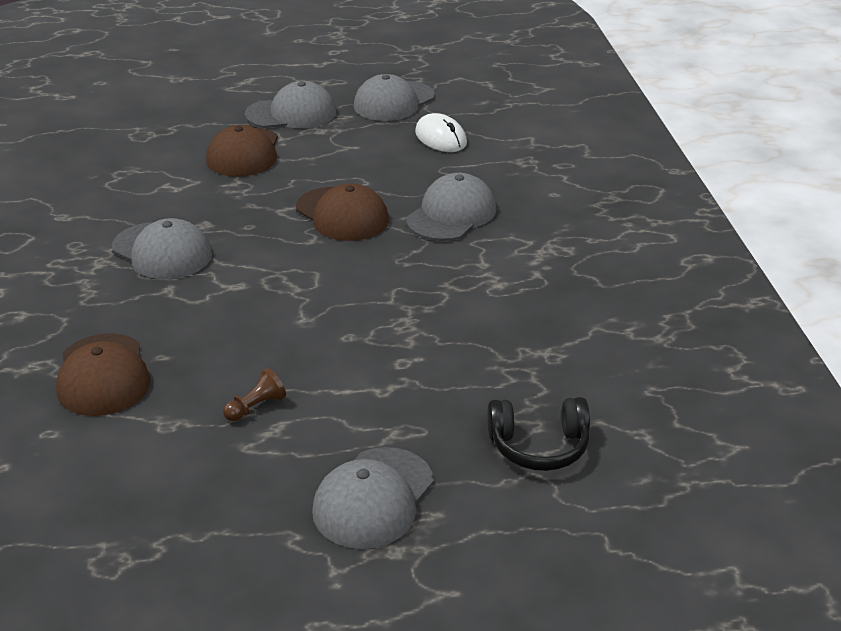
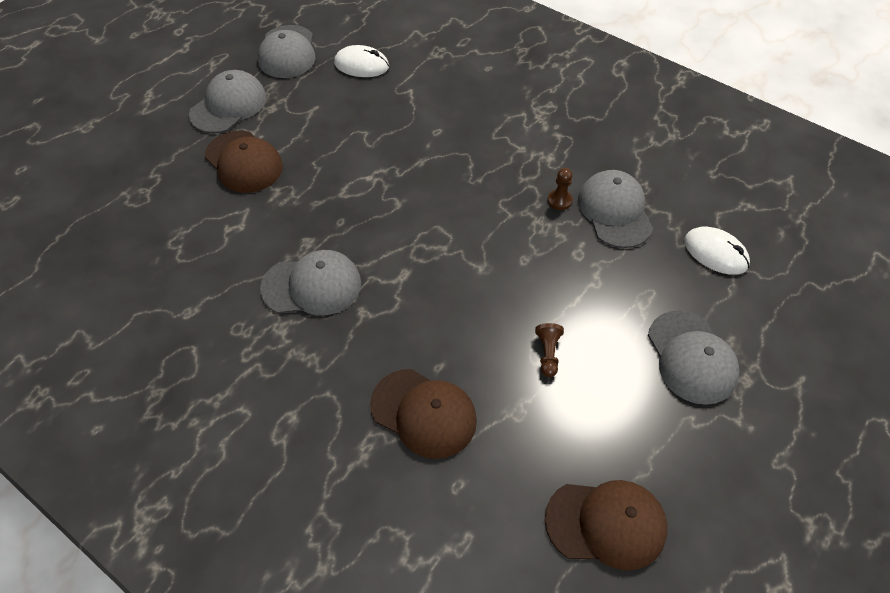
camera: 45 degrees left, 20 degrees up
(342, 214) = (387, 169): brown cap -> brown cap (606, 524)
(451, 214) = (453, 123): grey cap -> grey cap (615, 211)
(452, 318) = (559, 200): none -> brown pawn
(539, 446) = (715, 253): black headphones -> white mouse

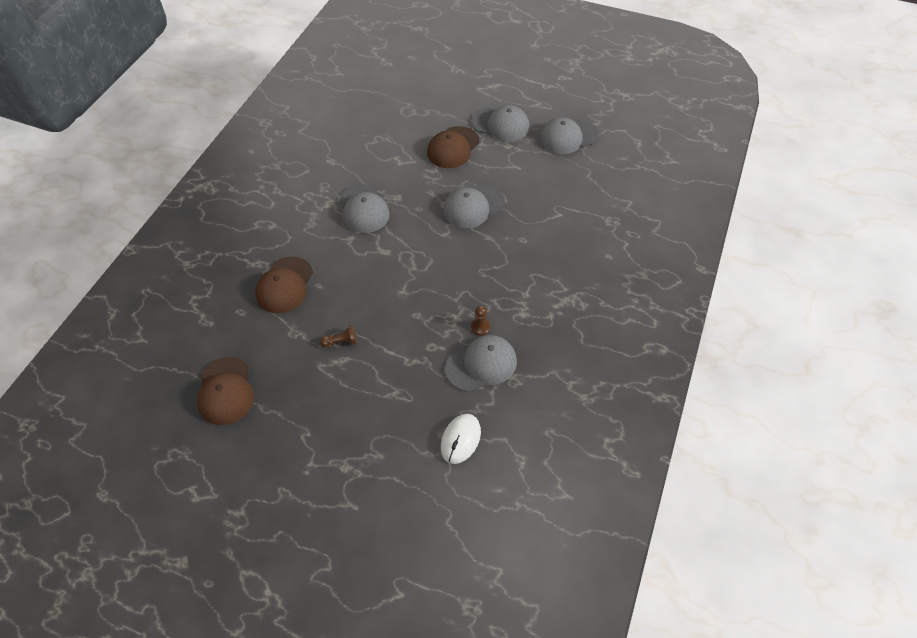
camera: 75 degrees right, 0 degrees up
(361, 65) = (574, 180): white mouse -> none
(691, 357) = (357, 429): grey cap -> grey cap (473, 207)

